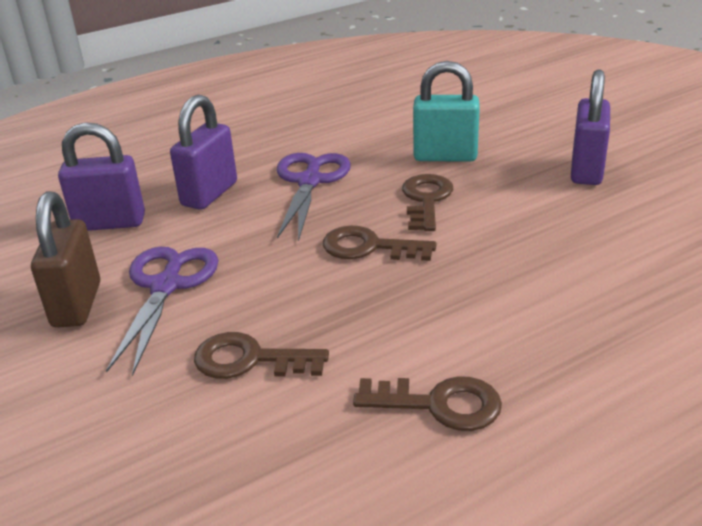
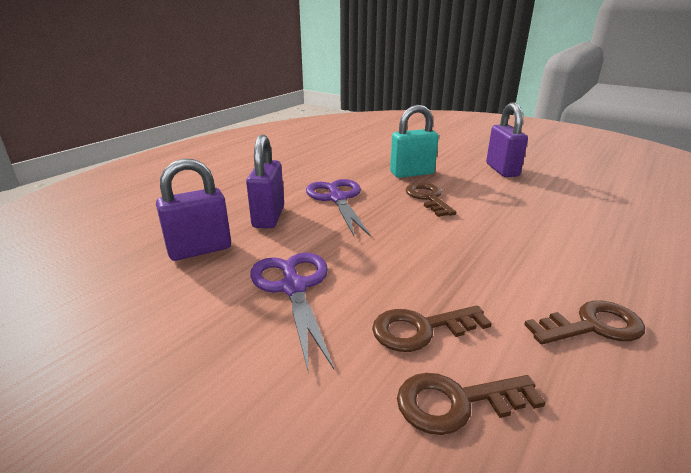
camera: 25 degrees left, 5 degrees down
(77, 304) = (222, 320): brown padlock -> none
(369, 247) = (423, 231): brown key -> brown key (456, 402)

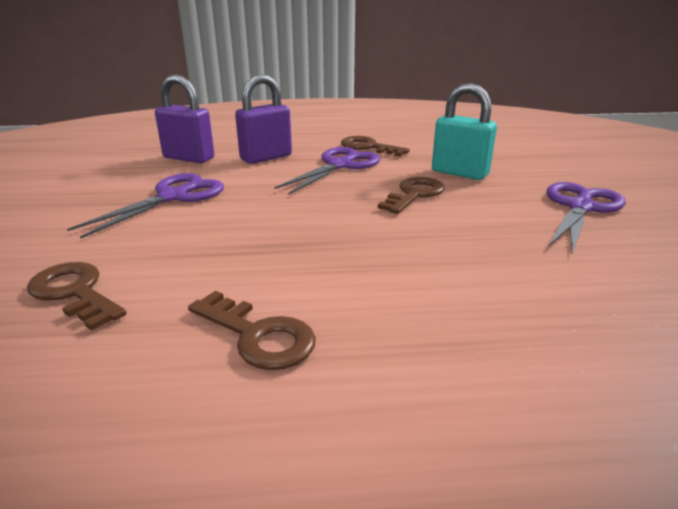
camera: 50 degrees right, 0 degrees up
(421, 329) = (163, 254): brown key -> brown key (368, 147)
(502, 170) = (580, 207): purple padlock -> purple scissors

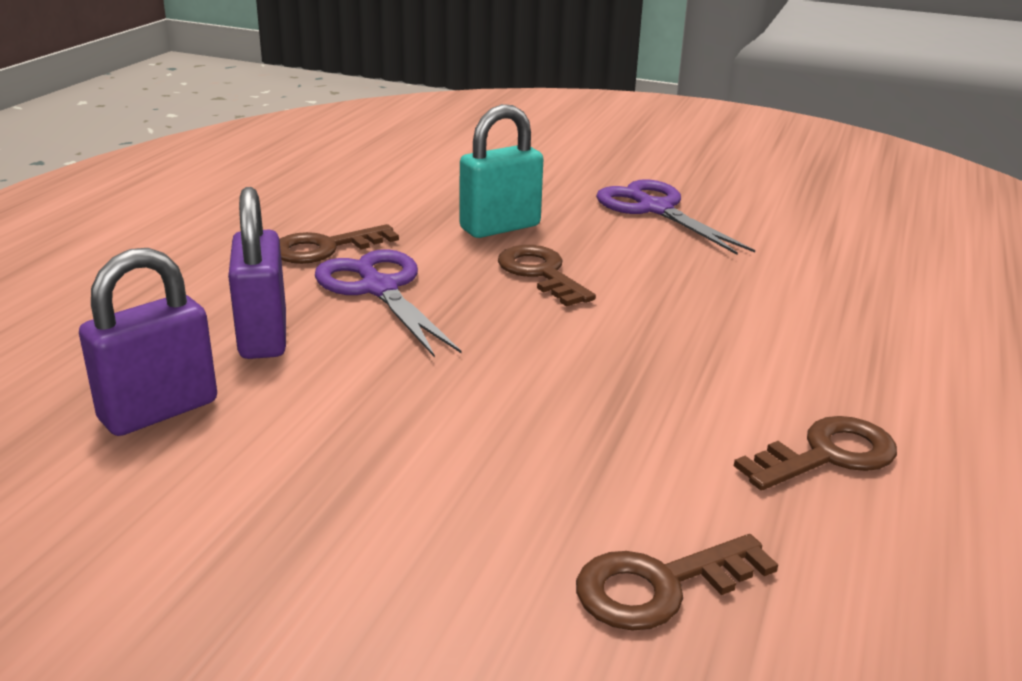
camera: 65 degrees left, 0 degrees up
(173, 197) = (359, 456): purple scissors -> none

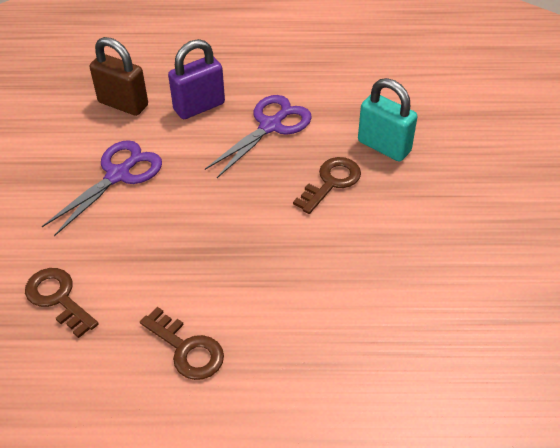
camera: 70 degrees right, 20 degrees up
(159, 411) = (123, 104): purple padlock -> brown padlock
(325, 248) = (305, 89): brown key -> none
(655, 209) = (474, 212): purple scissors -> purple scissors (118, 175)

